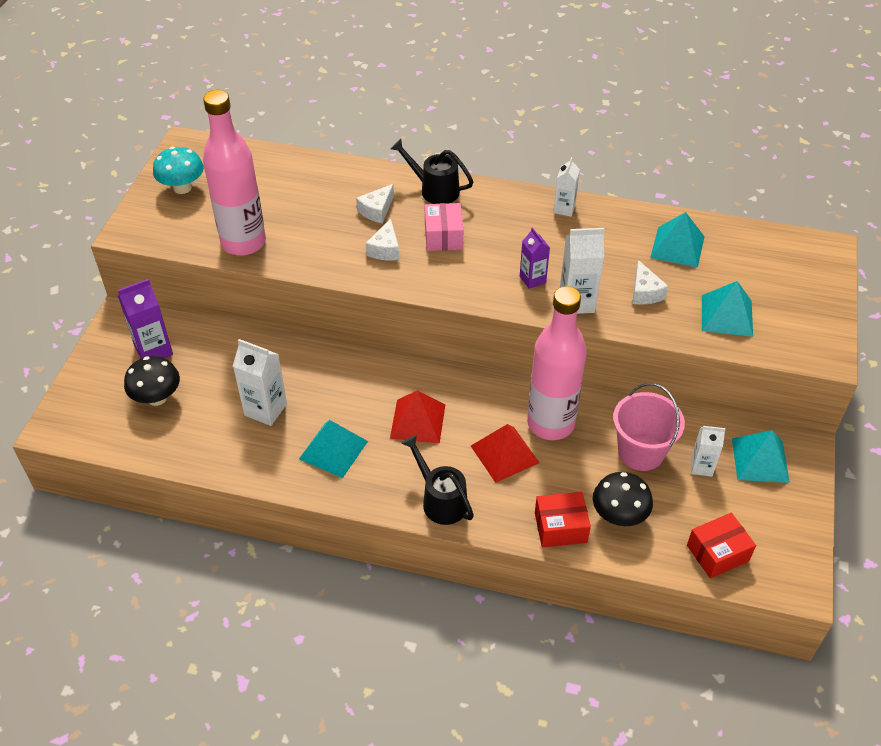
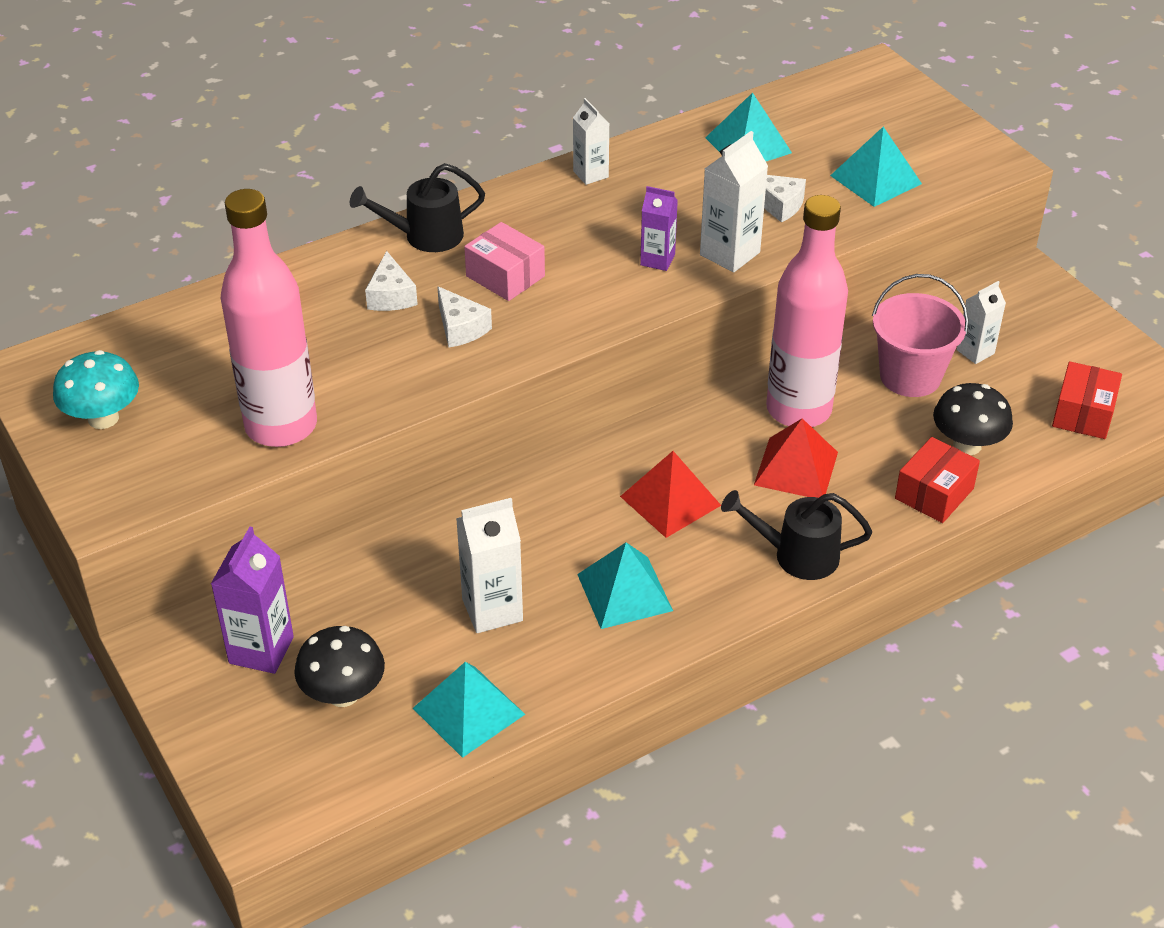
camera: 45 degrees left, 5 degrees down
(760, 460) = (1012, 311): turquoise pyramid -> turquoise pyramid (468, 711)

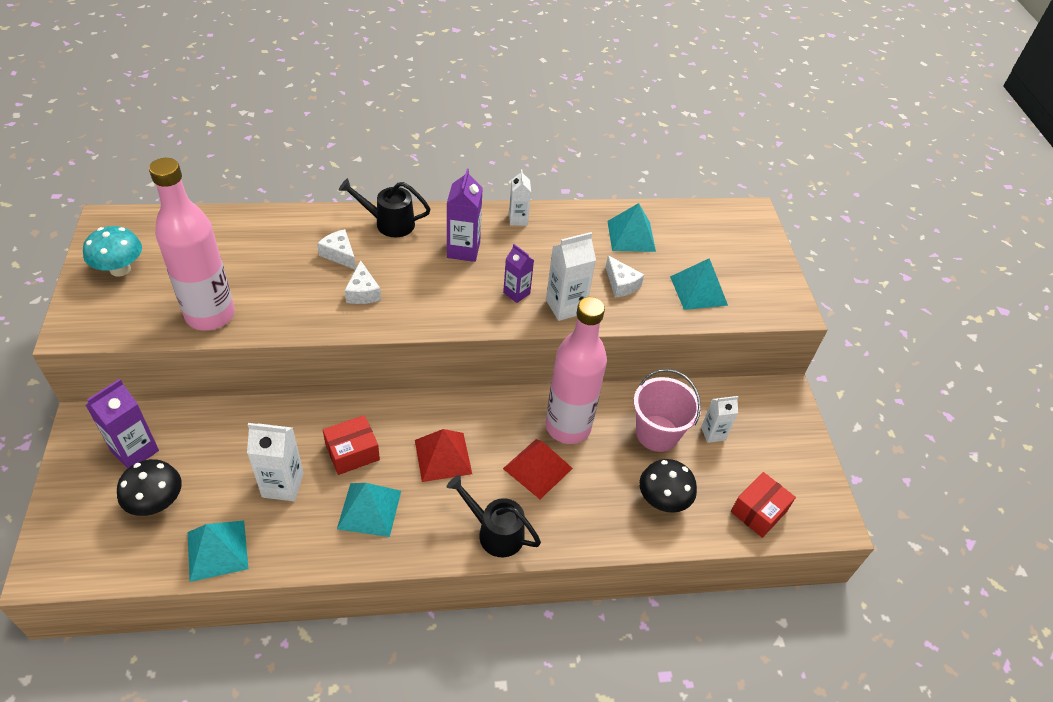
camera: 20 degrees right, 5 degrees up
(391, 296) = (339, 254): white cheese -> white cheese turned 120 degrees clockwise
(505, 276) = (415, 268): pink box -> none
(549, 234) = (463, 250): none -> purple carton
(934, 493) = (616, 527): red box -> red box (352, 452)

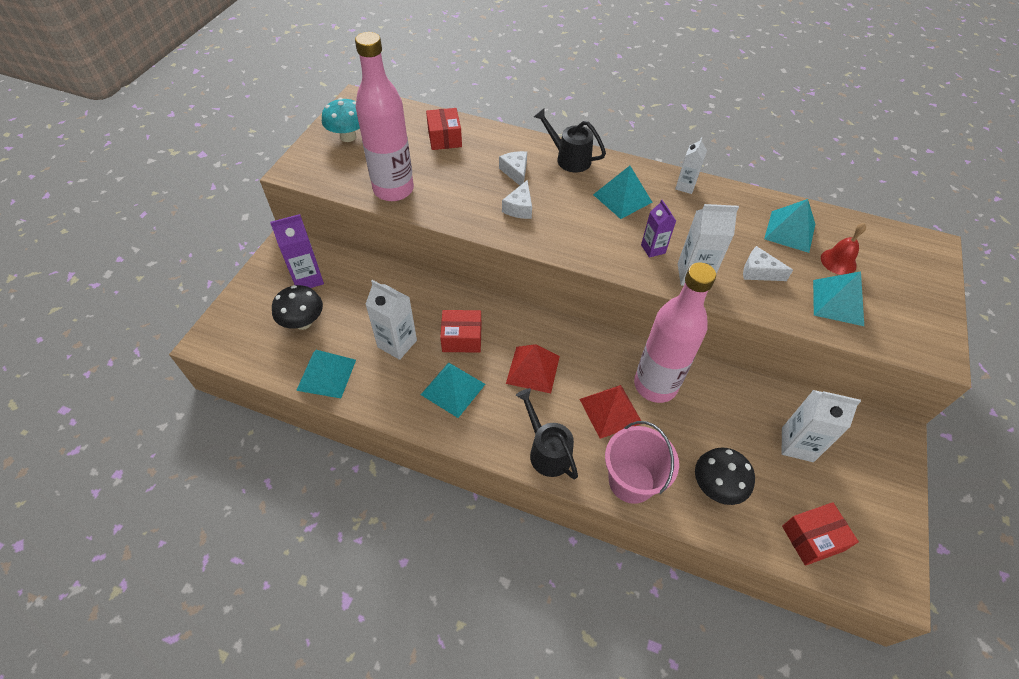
camera: 30 degrees right, 5 degrees up
(239, 238) = (444, 138): none -> red box
(463, 250) = (622, 198): purple carton -> turquoise pyramid
(621, 284) = (758, 272): white cheese -> white cheese turned 120 degrees clockwise
(657, 433) = (739, 423): pink bucket -> pink bucket (631, 481)
(683, 252) = (838, 261): none -> red bell
(713, 433) = (797, 444): white carton -> white carton, size x1.56

